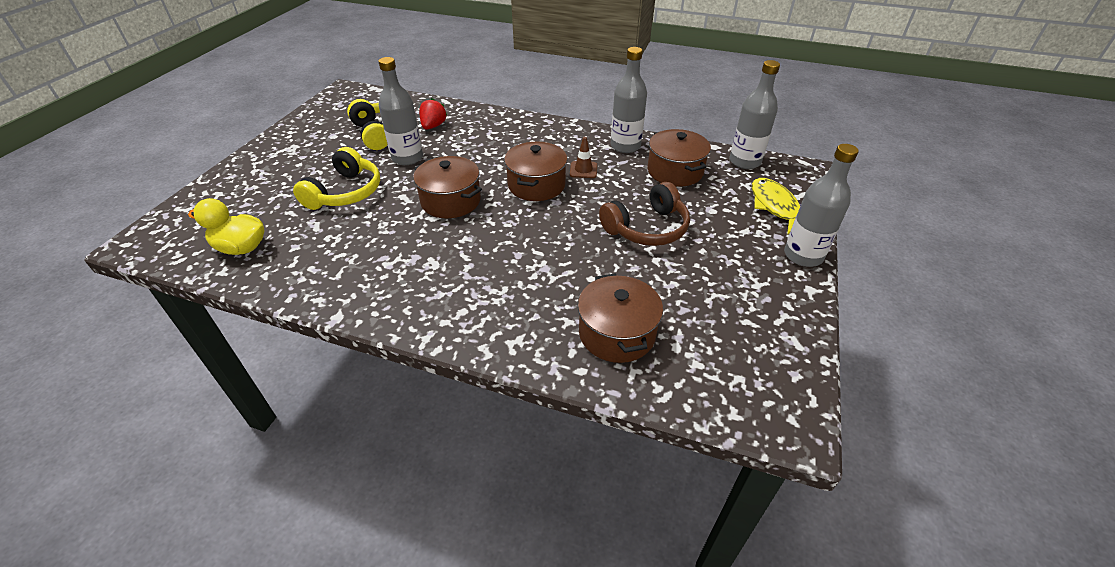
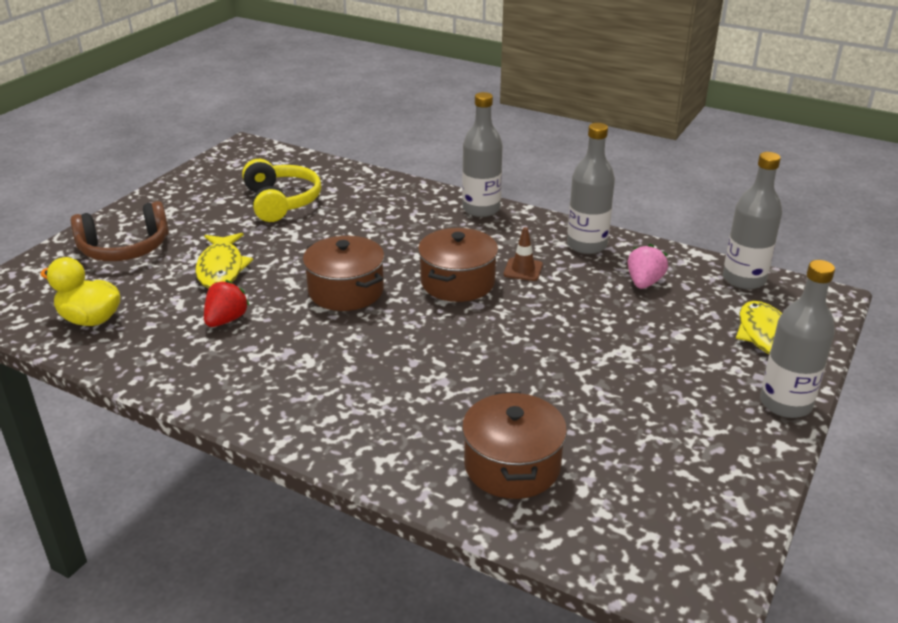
camera: 10 degrees right, 10 degrees down
(345, 192) = (221, 268): yellow headphones -> yellow fish
(407, 158) = (304, 235): grey bottle -> grey bottle (481, 209)
(433, 126) = (345, 199): red strawberry -> red strawberry (226, 320)
(647, 228) = (586, 348): brown headphones -> brown headphones (125, 248)
(675, 171) = (644, 283): brown pot -> pink strawberry

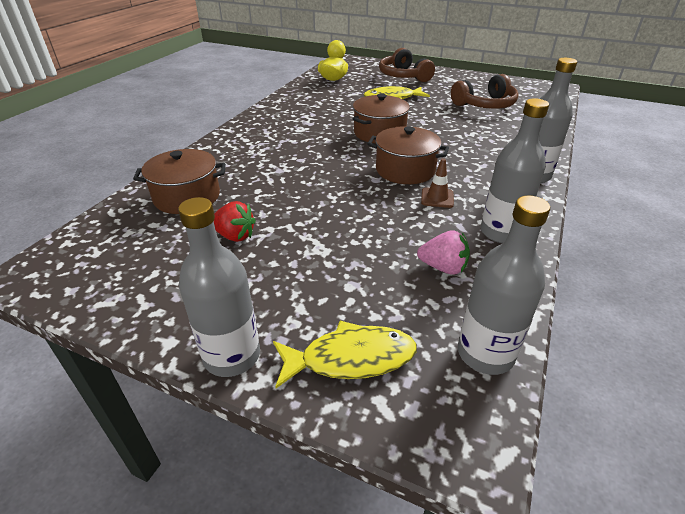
camera: 85 degrees right, 5 degrees up
(226, 320) = (339, 105): red strawberry -> red strawberry (235, 236)
(281, 202) = (485, 105): yellow headphones -> brown headphones

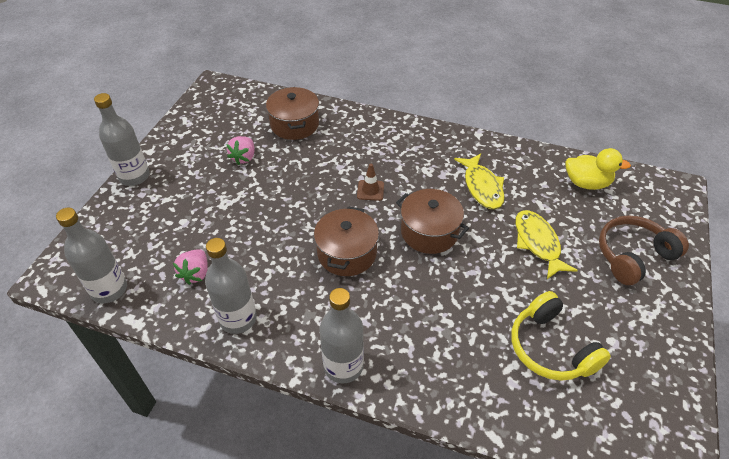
camera: 85 degrees right, 10 degrees up
(235, 236) = (244, 158): red strawberry -> pink strawberry
(351, 358) = (121, 225): yellow fish -> yellow fish (482, 187)
(437, 198) = (295, 276): brown traffic cone -> brown traffic cone (370, 190)
(485, 105) = (551, 348): brown headphones -> yellow headphones

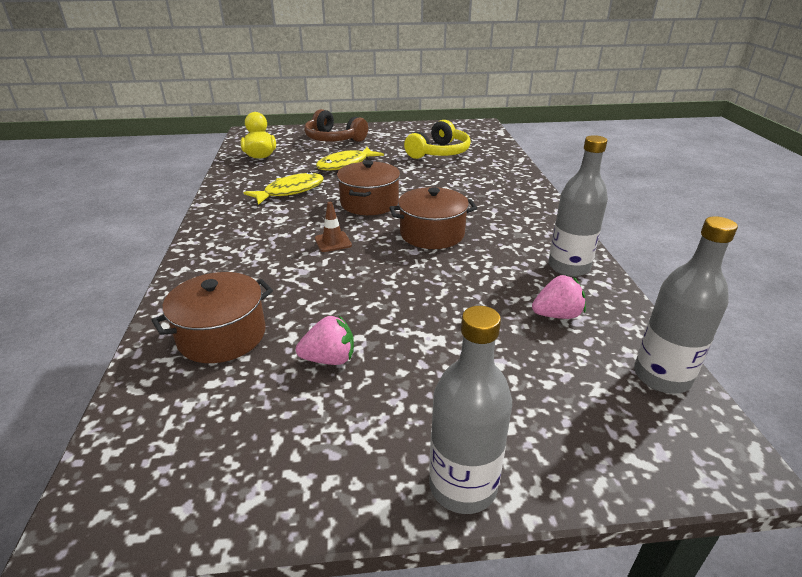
camera: 115 degrees left, 15 degrees down
(343, 366) = (542, 209): grey bottle -> none

